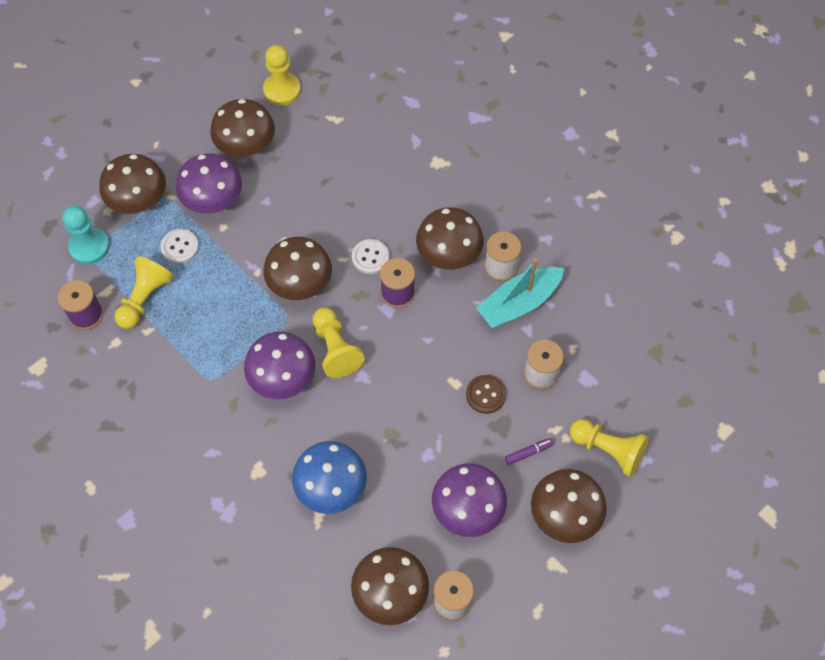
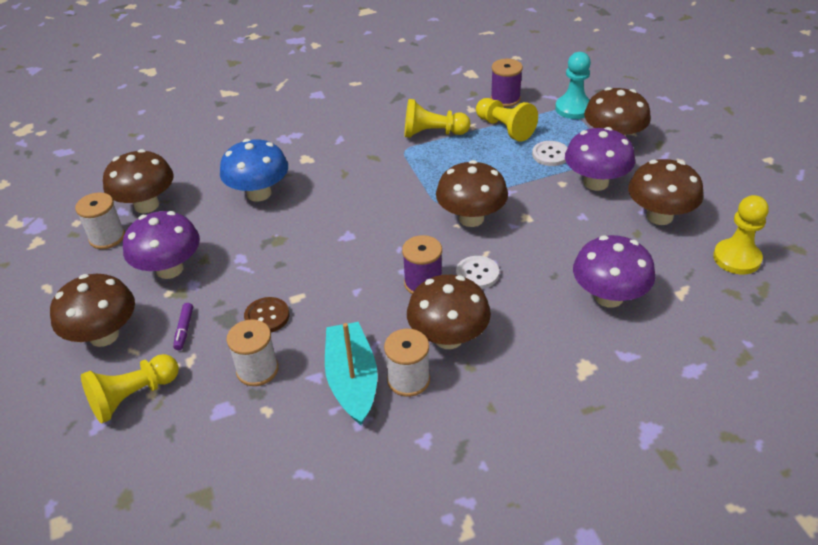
camera: 115 degrees right, 20 degrees down
(283, 379) = (378, 187): purple mushroom -> purple mushroom (609, 297)
(335, 349) = (387, 225): yellow pawn -> yellow pawn (432, 133)

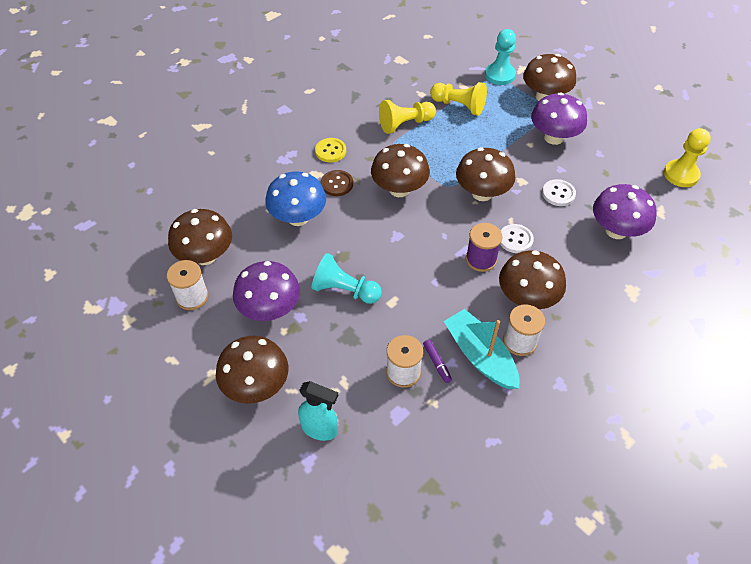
camera: 25 degrees left, 10 degrees up
(133, 396) = (320, 429): yellow pawn -> turquoise spray bottle
(184, 329) = (321, 358): purple marker -> purple marker (437, 363)
(255, 272) = (344, 290): none -> turquoise pawn
(267, 316) = (380, 325): brown button -> brown button (337, 184)
(336, 141) = (330, 151): none -> yellow button
(505, 99) = (442, 78): purple spool -> none
(550, 155) = (507, 121): white button -> white button (558, 194)
(659, 216) = (613, 154): brown mushroom -> brown mushroom (399, 189)

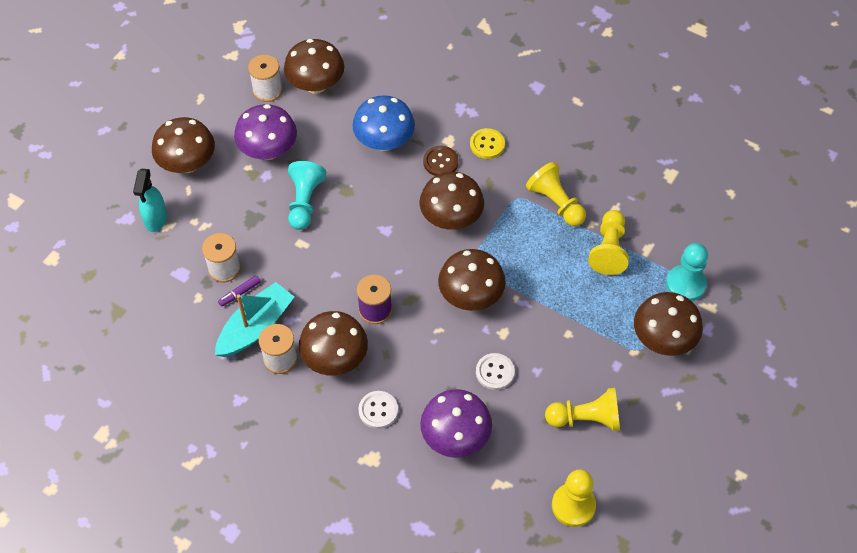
camera: 75 degrees right, 5 degrees up
(515, 239) = (412, 338): white button -> white button (378, 410)
(553, 137) = (589, 357): purple mushroom -> none
(607, 151) = (586, 419): none -> yellow pawn

